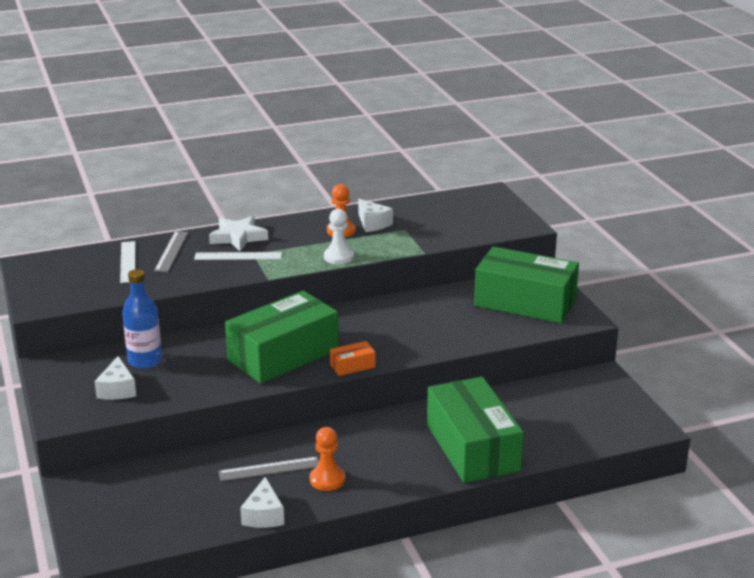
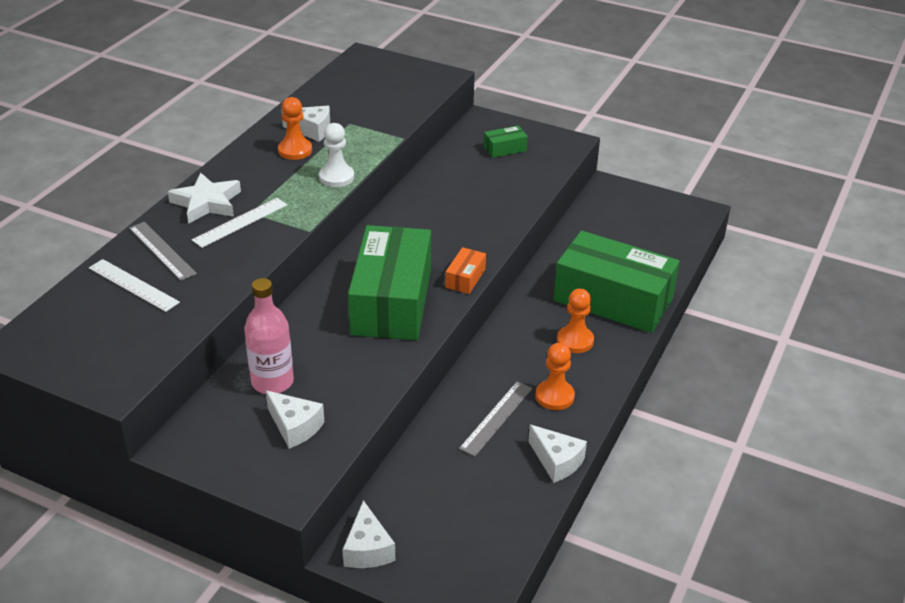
camera: 45 degrees left, 10 degrees up
(84, 489) = (368, 549): none -> white cheese
(145, 360) = (272, 382): blue bottle -> pink bottle
(399, 456) = (575, 341): none -> orange pawn
(525, 302) = (505, 149): green box -> green box, size x0.40

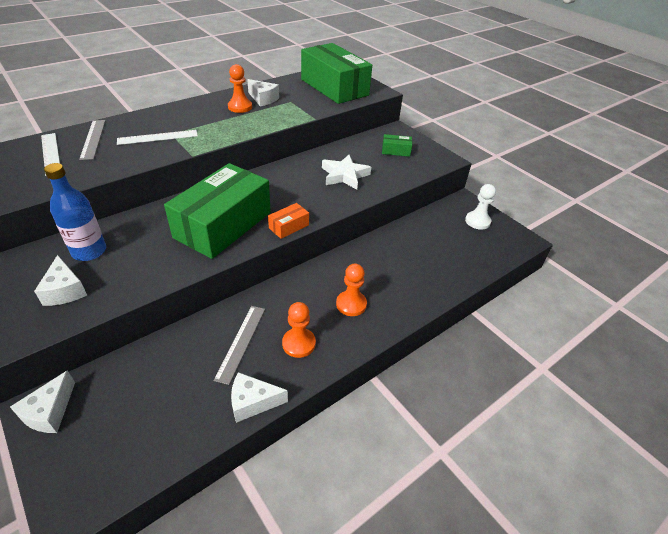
camera: 25 degrees right, 5 degrees up
(206, 203) = (153, 120): white star -> white star (344, 175)
(272, 382) = (89, 251): pink bottle -> blue bottle
(336, 177) = (247, 129): white pawn -> white pawn (477, 221)
(496, 418) = (241, 342): grey ruler -> grey ruler turned 45 degrees counterclockwise
(557, 461) = (253, 402): white cheese -> white cheese turned 105 degrees clockwise
(613, 299) = (406, 283): green box -> green box (334, 87)

